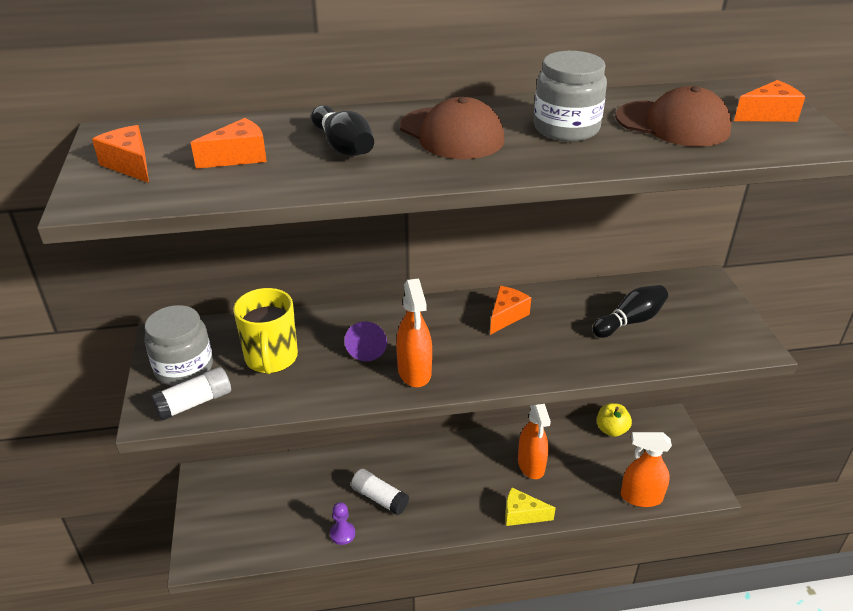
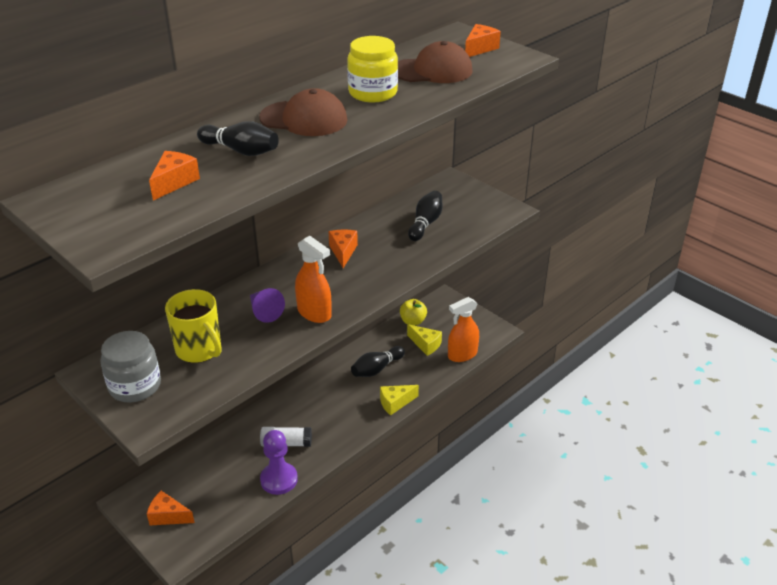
camera: 35 degrees left, 0 degrees up
(130, 165) = (97, 215): orange cheese -> orange cheese (168, 516)
(194, 403) = (171, 403): white glue stick -> none
(342, 534) = (279, 479): purple pawn -> purple pawn, size x1.70
(531, 465) = (377, 369): orange spray bottle -> black bowling pin
(566, 128) = (373, 93): grey jar -> yellow jar
(606, 464) = (425, 344): none -> yellow cheese

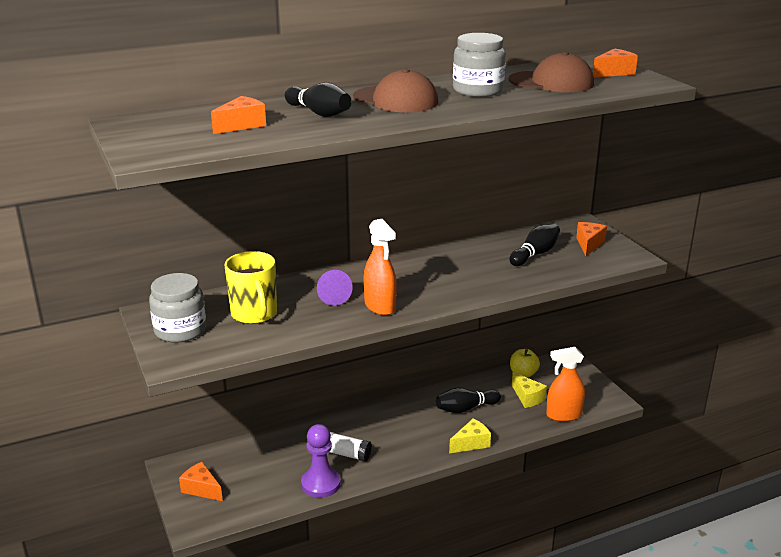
camera: 20 degrees right, 10 degrees down
(343, 252) = (437, 263): orange cheese -> orange cheese (589, 244)
(373, 93) = (478, 90): yellow jar -> grey jar
(395, 403) = (471, 443): yellow cheese -> yellow cheese turned 150 degrees clockwise

